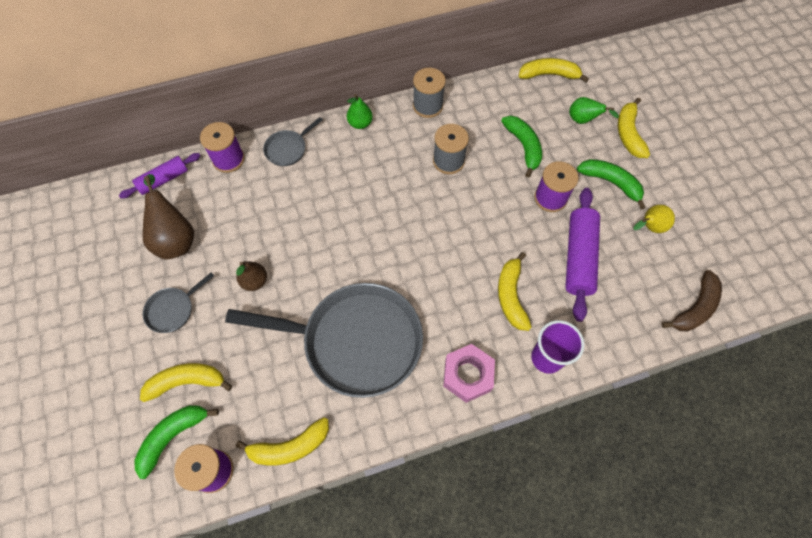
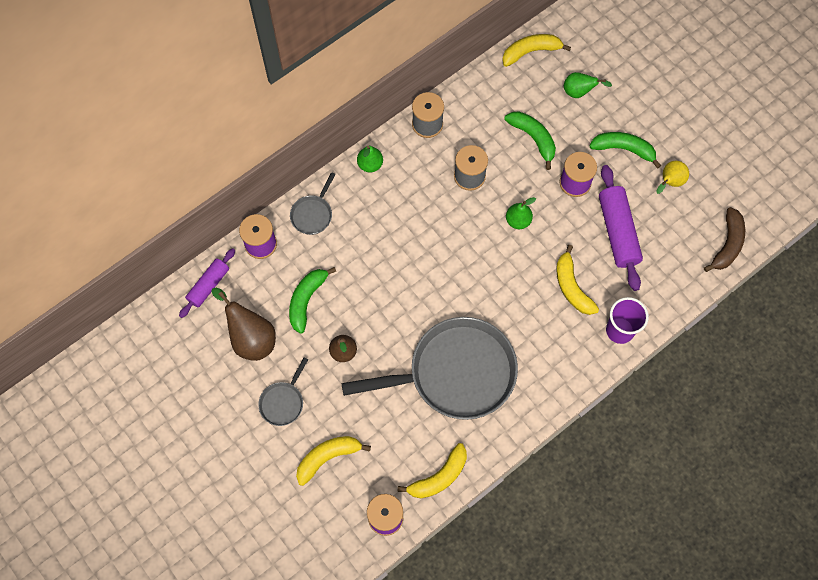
camera: 20 degrees left, 5 degrees up
(173, 436) = (339, 504): green banana -> green banana (306, 300)
(467, 375) = (560, 368): pink nut -> none
(480, 215) = (518, 220): none -> green pear
(628, 134) = (624, 93): yellow banana -> none

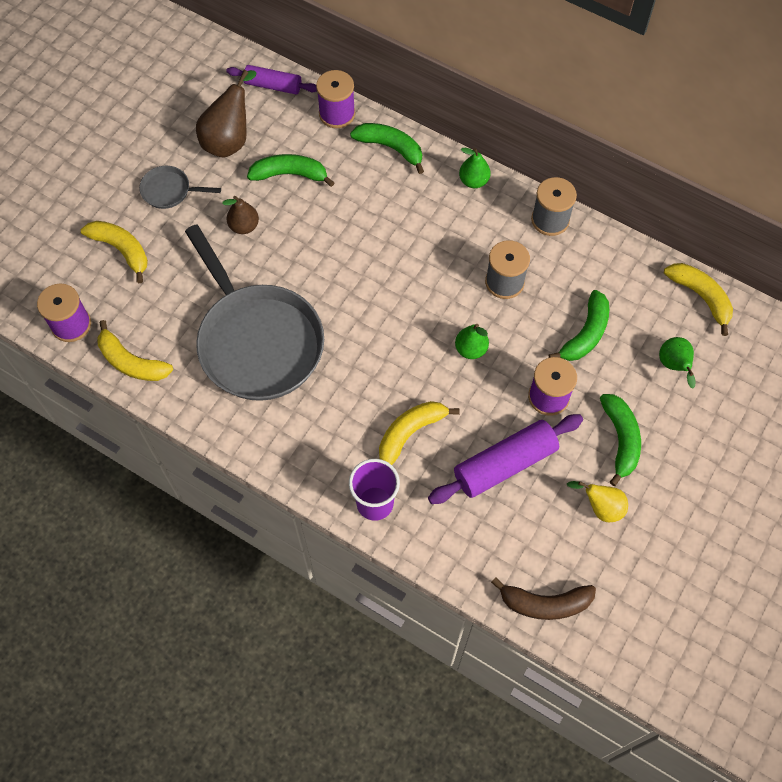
camera: 70 degrees right, 5 degrees down
(313, 214) = (391, 148): grey pan -> green banana

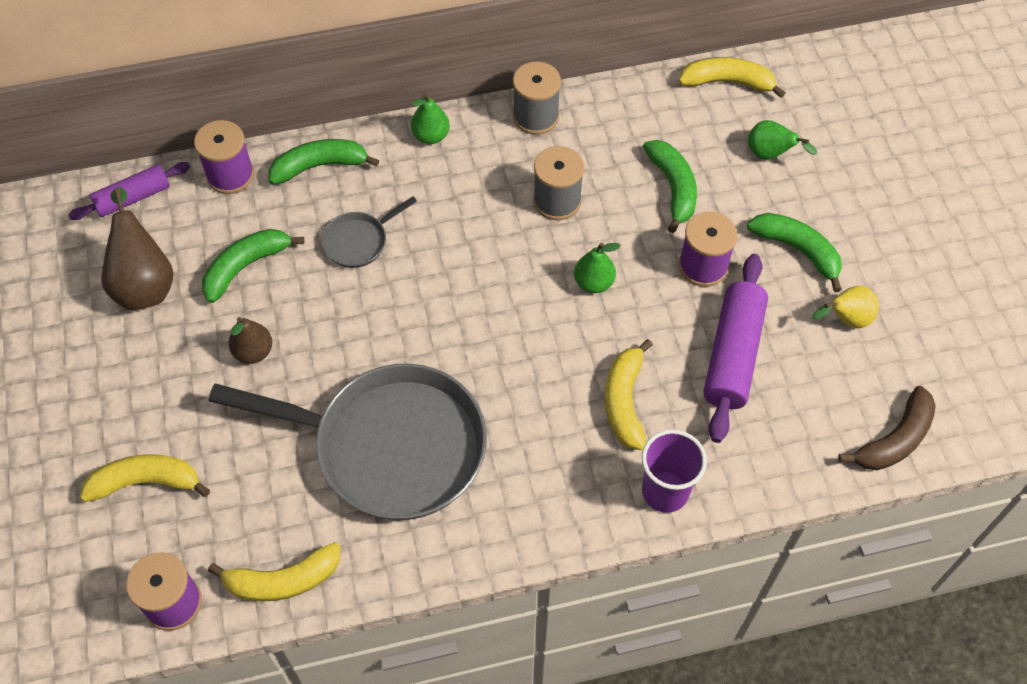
camera: 45 degrees left, 5 degrees down
(169, 191) = (134, 382): grey pan -> grey pan (359, 241)

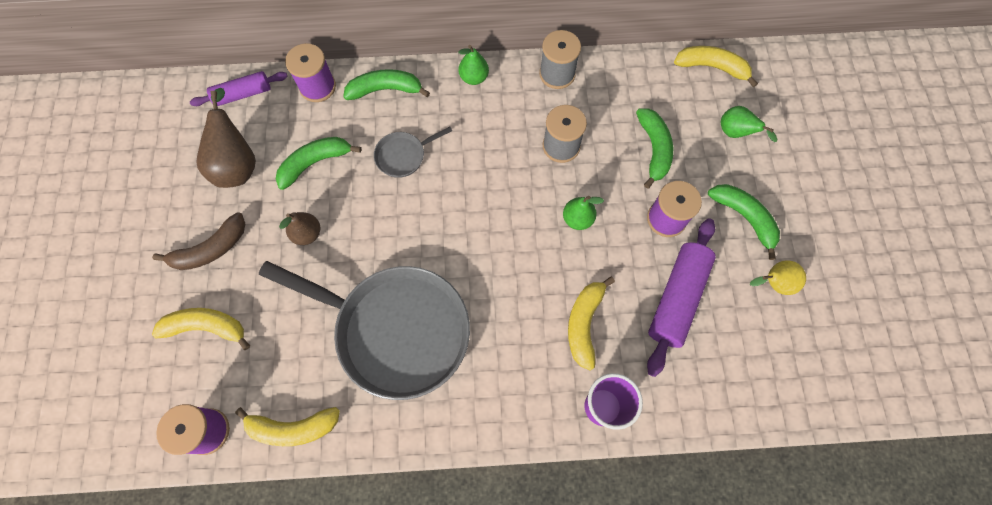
camera: 10 degrees right, 10 degrees up
(895, 440) = (796, 394): brown banana -> brown banana (211, 249)

